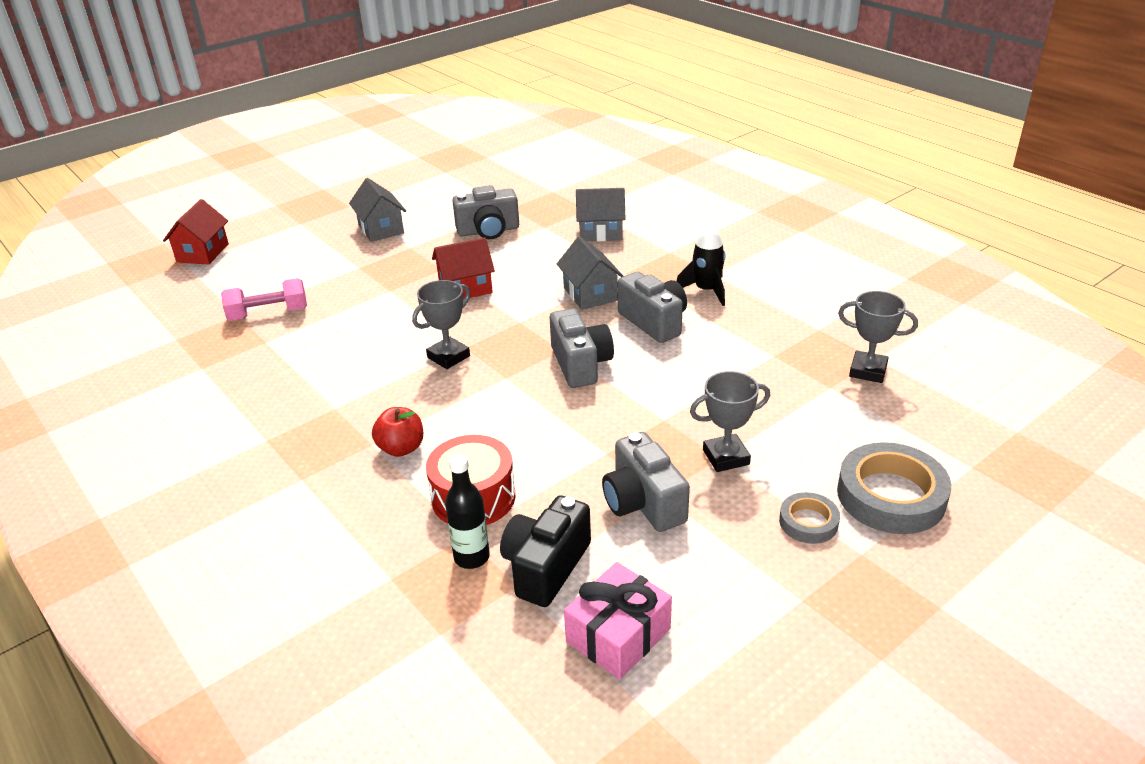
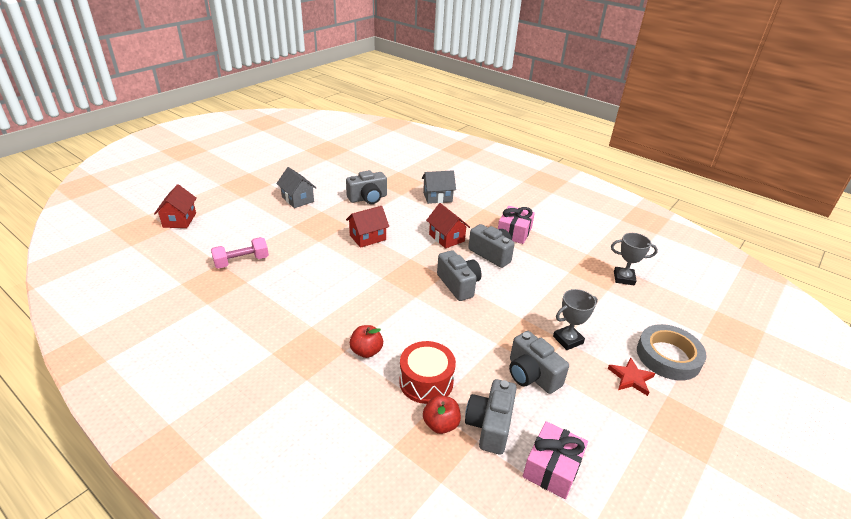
camera: 15 degrees left, 0 degrees up
(448, 357) = (374, 285): grey trophy -> none
(471, 557) = (441, 424): black bottle -> red apple
(546, 567) = (490, 425): black camera -> grey camera
(590, 294) = (446, 238): grey house -> red house
(706, 290) = (514, 232): black rocket -> pink gift
(808, 522) = (631, 378): grey tape -> red star

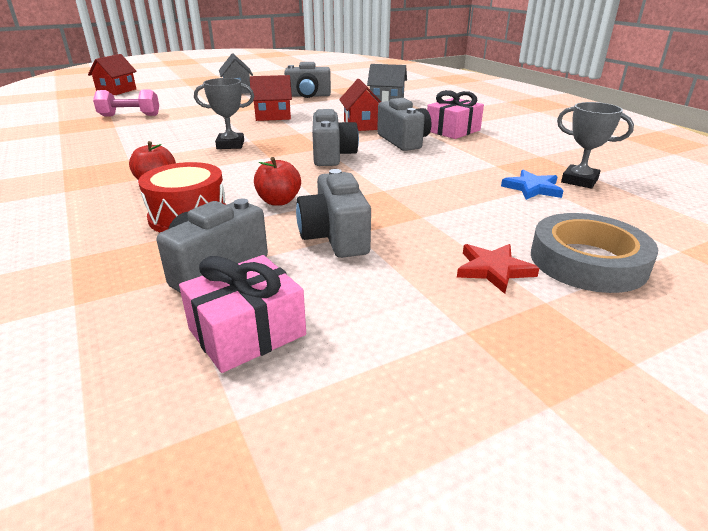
camera: 25 degrees right, 5 degrees down
(441, 424) = (153, 253): red apple -> red apple (278, 201)
(568, 340) = (428, 217): grey trophy -> grey trophy (230, 145)
(604, 293) = (532, 188): none -> blue star

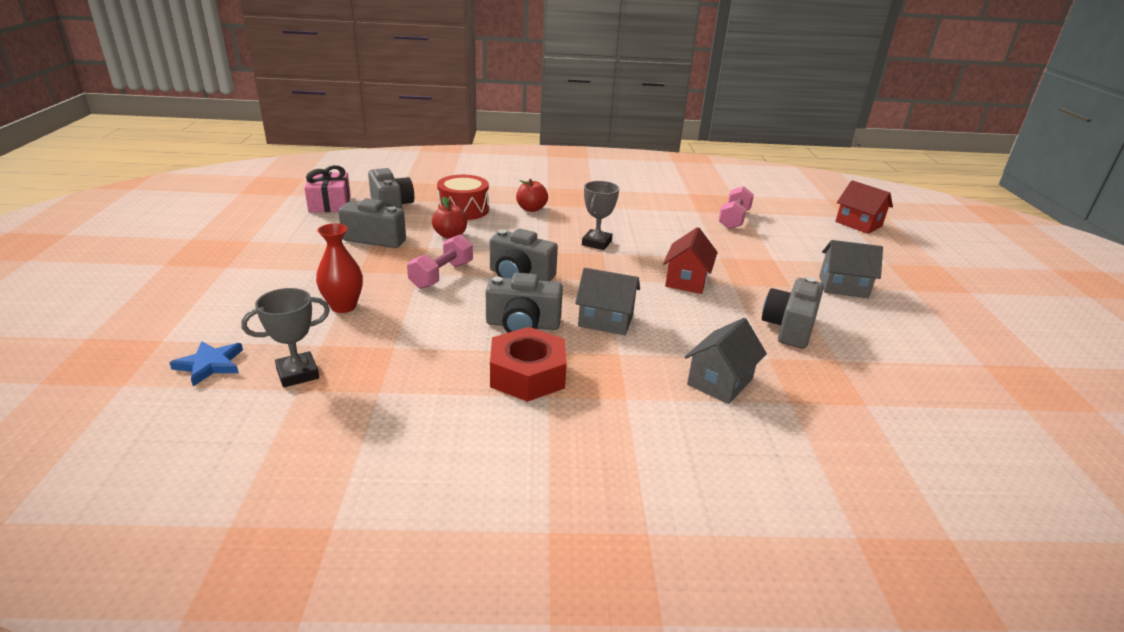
camera: 115 degrees right, 0 degrees up
(361, 125) = (606, 320): red house -> grey house
(373, 180) = (442, 275): none -> pink dumbbell
(453, 130) = (527, 374): pink gift -> red nut
(486, 198) = (343, 306): none -> red vase
(493, 270) = (270, 266): red star -> none
(532, 188) = (325, 337): blue star -> blue star (210, 364)
(587, 261) = (222, 298): grey tape -> none

